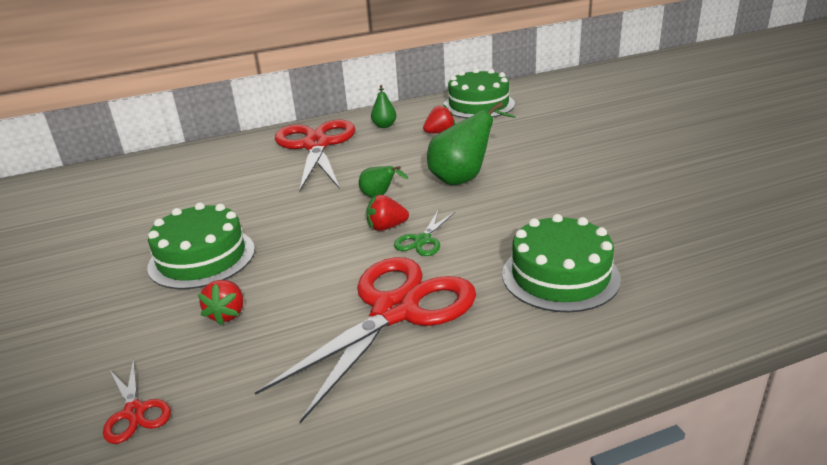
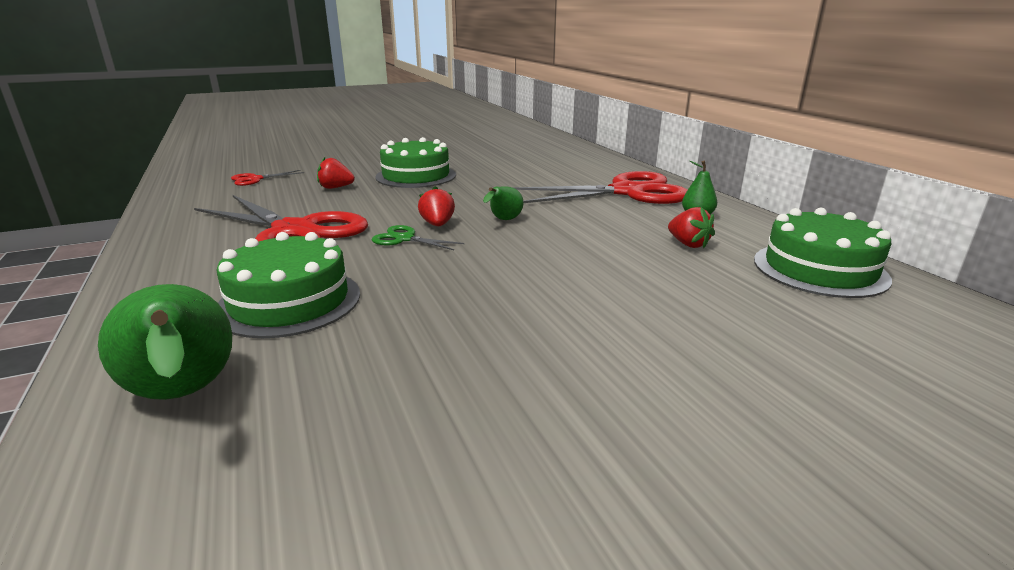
camera: 85 degrees right, 5 degrees down
(463, 178) = (545, 257): green pear -> green pear (185, 395)

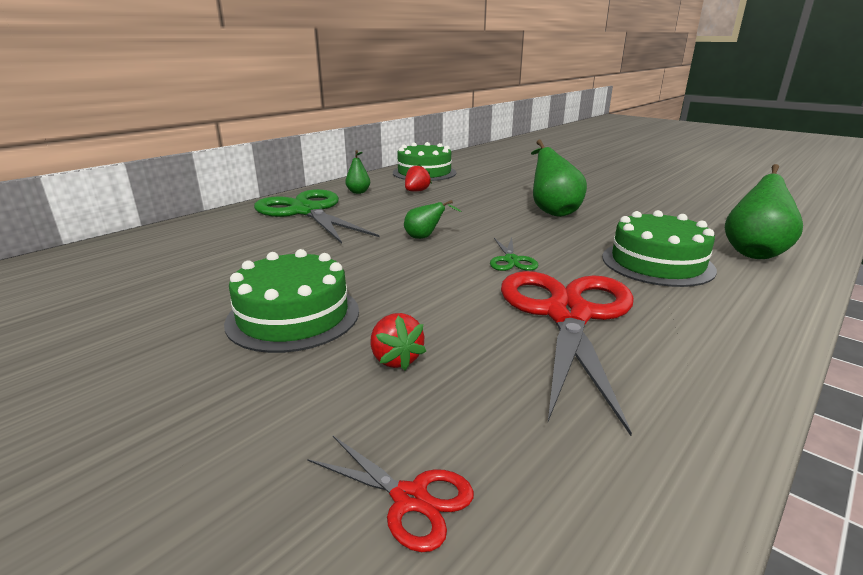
camera: 115 degrees left, 0 degrees up
(437, 225) = (464, 257): red strawberry -> none
(524, 306) = (552, 211): none -> green pear
(627, 192) = (307, 211): red scissors -> green scissors

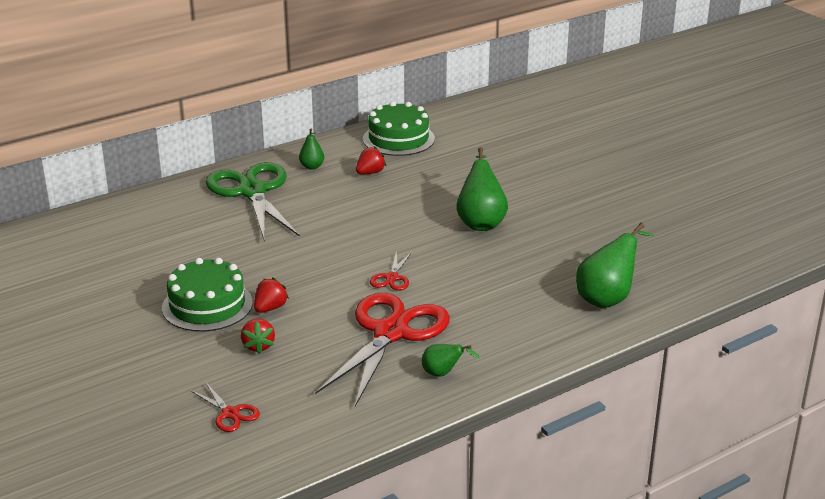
camera: 15 degrees right, 5 degrees up
(385, 308) = (270, 308): none -> red strawberry
(425, 237) = (339, 241): green pear -> green pear (443, 374)
(511, 260) = (392, 278): green scissors -> red scissors
(657, 263) = (508, 298): green cake -> none

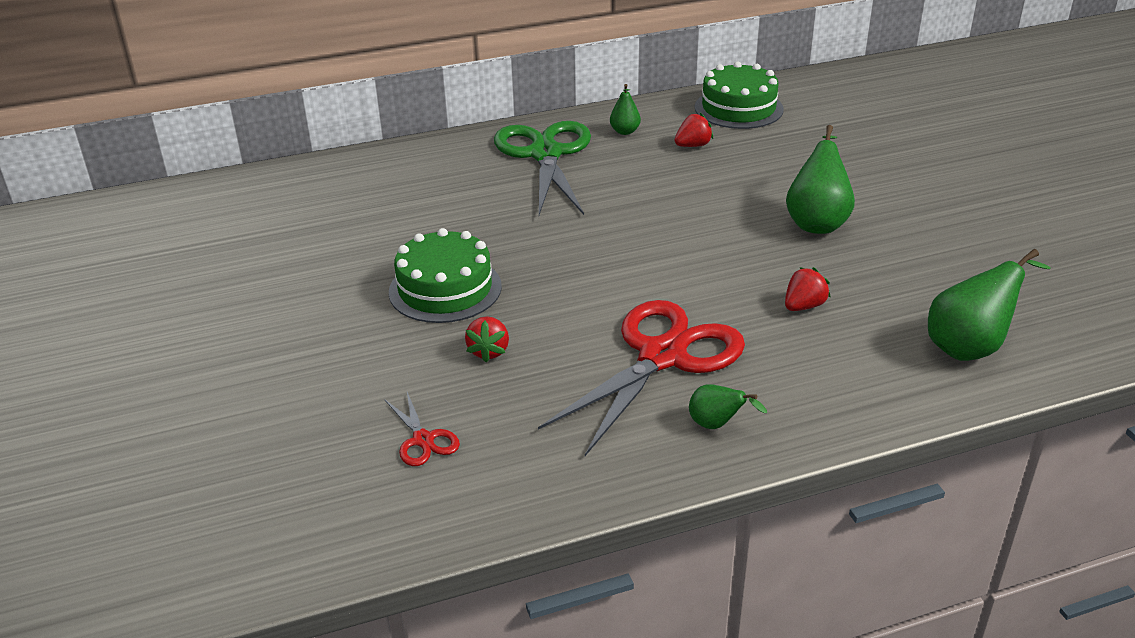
camera: 15 degrees right, 5 degrees up
(270, 308) = (519, 302): red strawberry -> red strawberry (803, 306)
(392, 278) = (684, 282): red scissors -> none

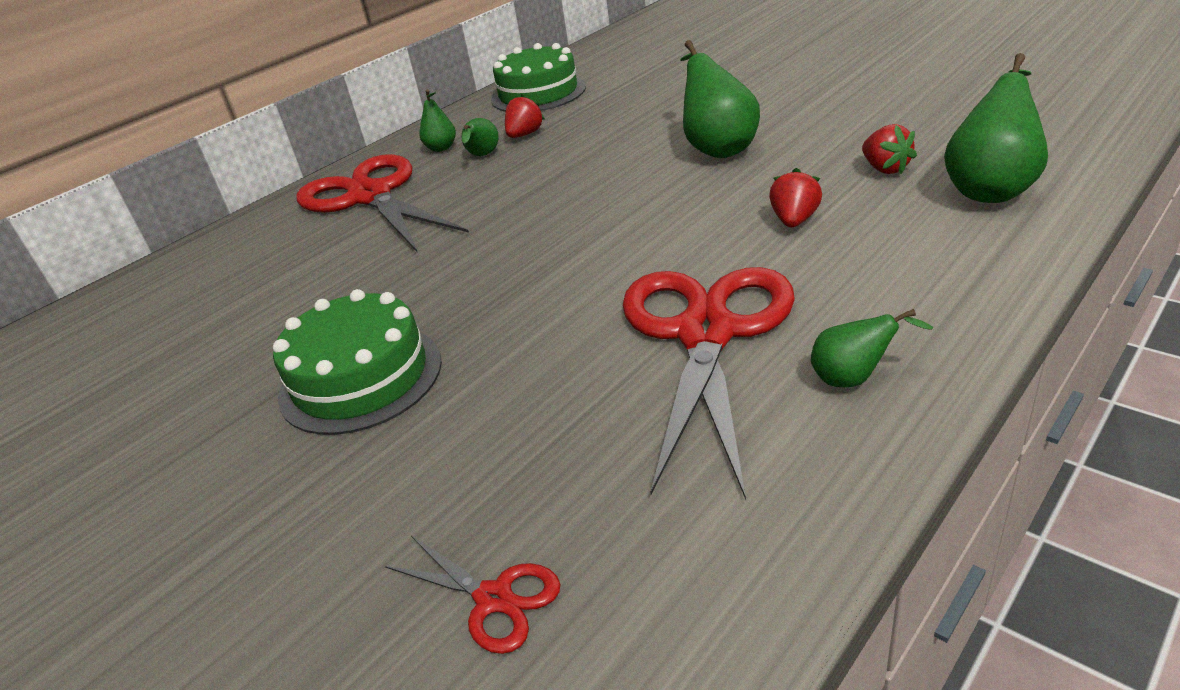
camera: 25 degrees left, 0 degrees up
(489, 351) = (485, 426): red strawberry -> red strawberry (885, 169)
(545, 154) = (370, 196): green scissors -> red scissors
(647, 152) = (482, 156): none -> green pear

